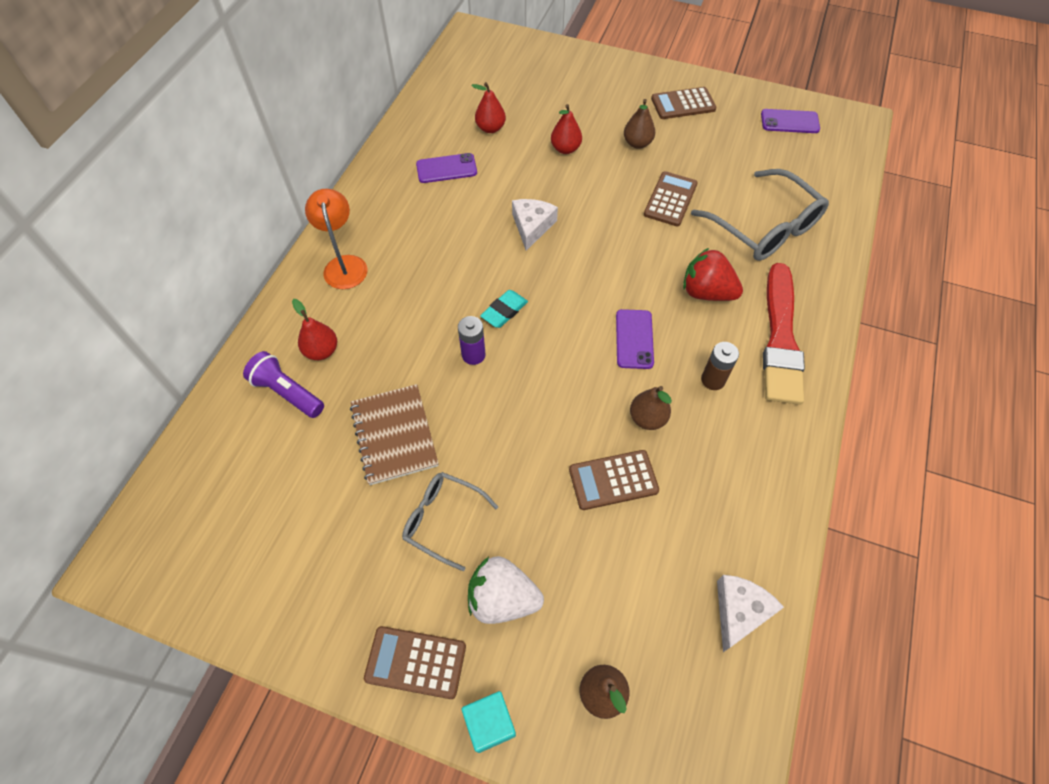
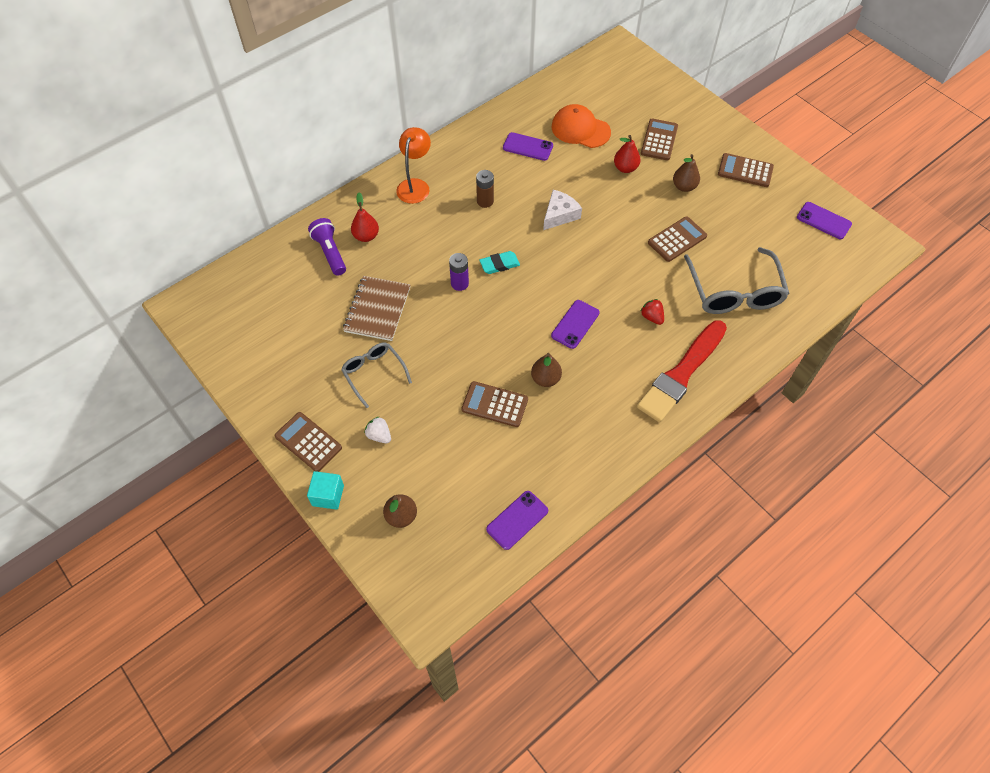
camera: 30 degrees right, 0 degrees up
(490, 128) = (580, 129): red pear -> orange cap
(502, 598) = (379, 435): white strawberry -> white strawberry, size x0.55
(578, 107) = (659, 140): none -> brown calculator
(706, 292) = (652, 317): red strawberry -> red strawberry, size x0.55
(713, 380) = (610, 377): brown battery -> brown battery (485, 201)
(739, 612) = (517, 520): white cheese -> purple phone

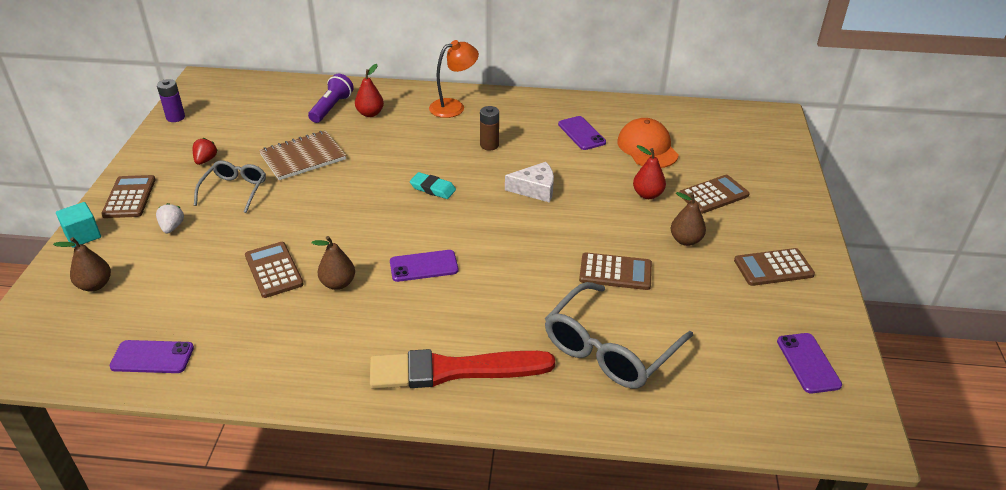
camera: 45 degrees right, 20 degrees down
(459, 283) = (383, 180): purple battery -> purple battery (175, 117)
(652, 317) = (497, 309): red strawberry -> red strawberry (206, 160)
(745, 171) = (773, 268): brown calculator -> brown calculator turned 75 degrees counterclockwise

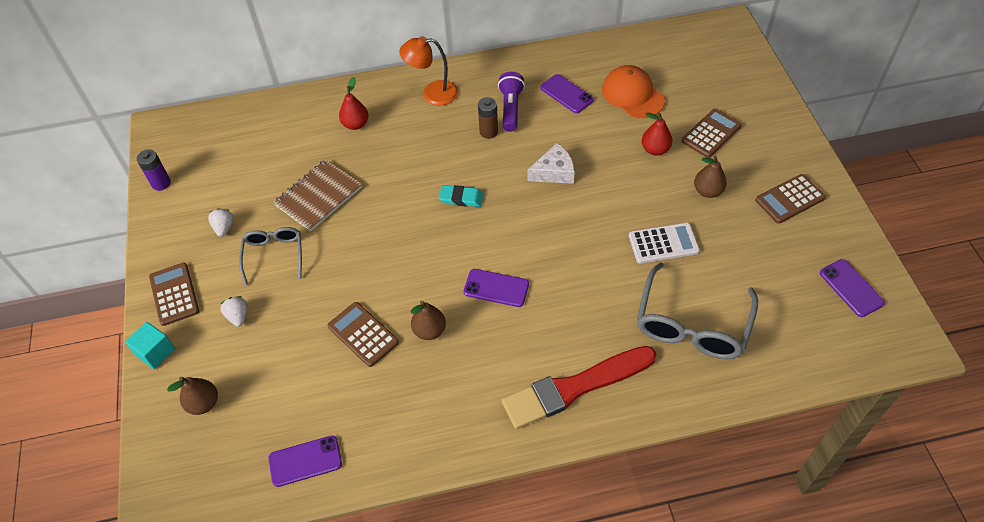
camera: 15 degrees left, 15 degrees up
(206, 160) = (224, 228): red strawberry -> white strawberry
(331, 108) = (313, 127): purple flashlight -> purple flashlight (511, 108)
(424, 266) = (496, 288): purple phone -> purple phone turned 45 degrees clockwise
(454, 106) = (432, 93): orange lamp -> orange lamp turned 135 degrees counterclockwise
(615, 272) = (663, 243): brown calculator -> white calculator

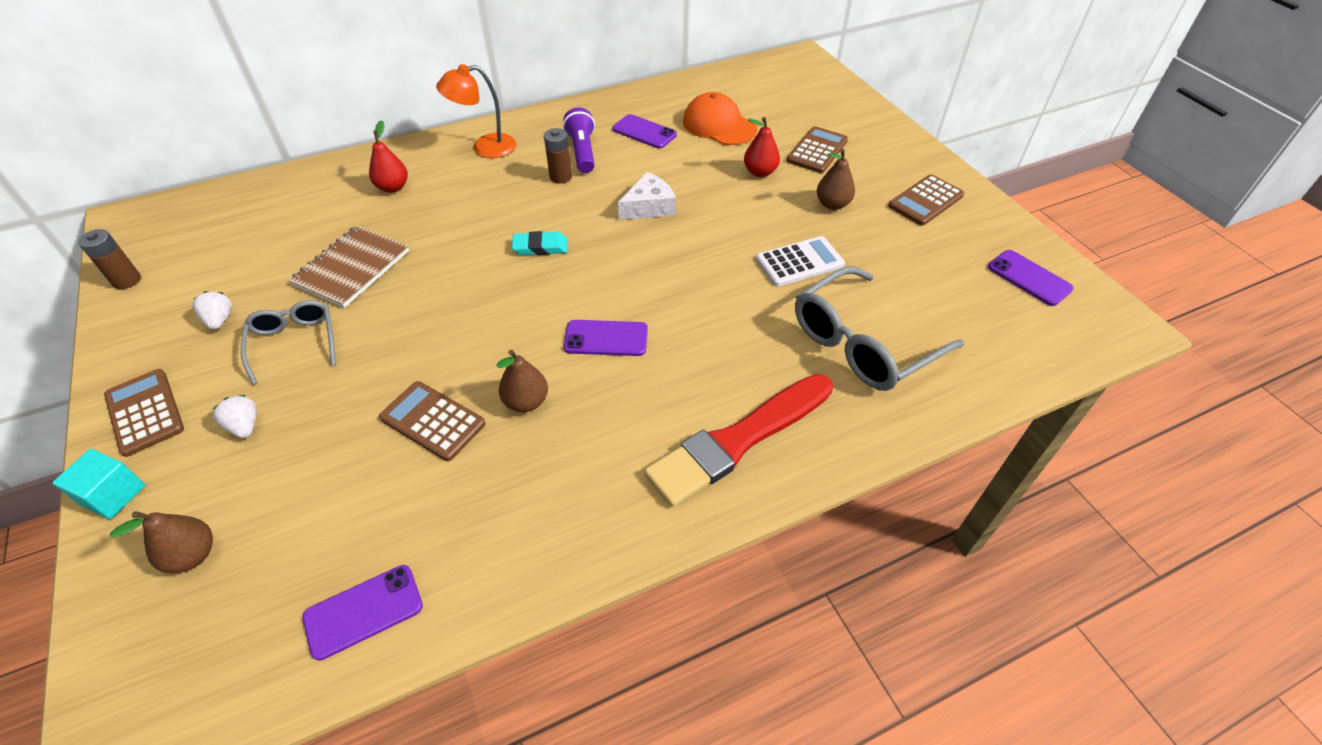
camera: 15 degrees left, 5 degrees down
(161, 183) = (127, 280): purple battery -> brown battery
(692, 324) = (863, 343): grey glasses -> grey glasses turned 45 degrees clockwise

